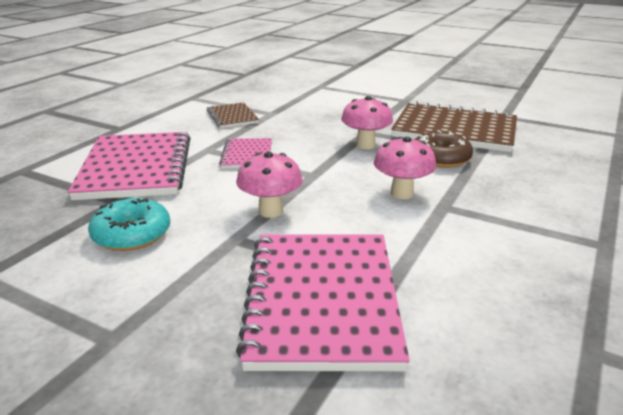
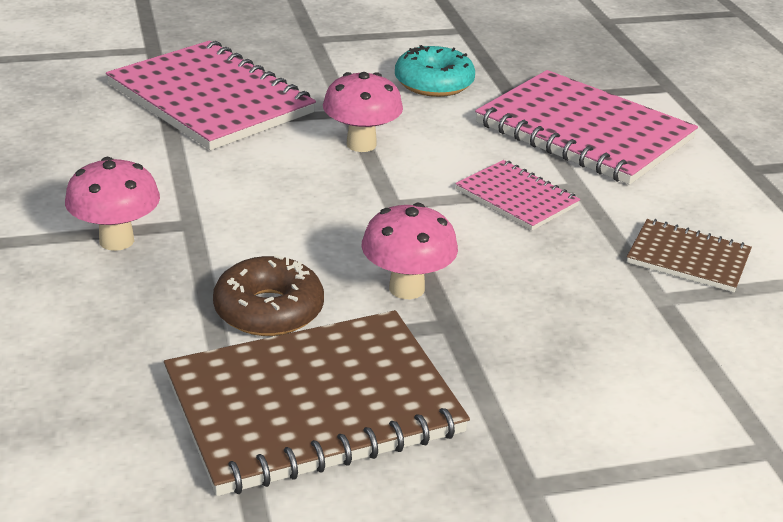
camera: 135 degrees right, 5 degrees up
(402, 193) = (256, 221): pink mushroom -> pink mushroom (116, 240)

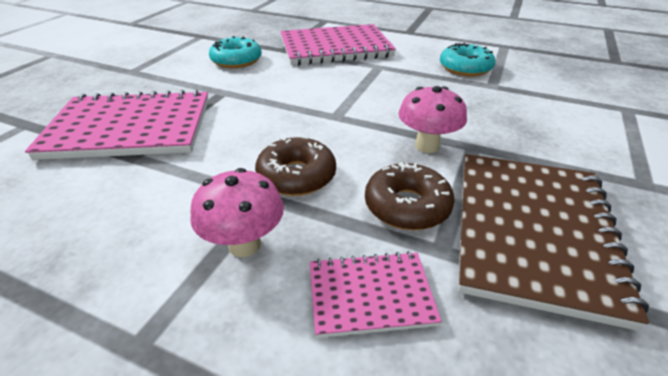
camera: 50 degrees left, 5 degrees up
(243, 226) = (296, 176): none -> brown donut
(361, 144) = (263, 101): pink mushroom -> none
(516, 198) = (372, 83): pink notebook -> pink notebook (370, 295)
(688, 258) = (465, 68): brown notebook -> turquoise donut

